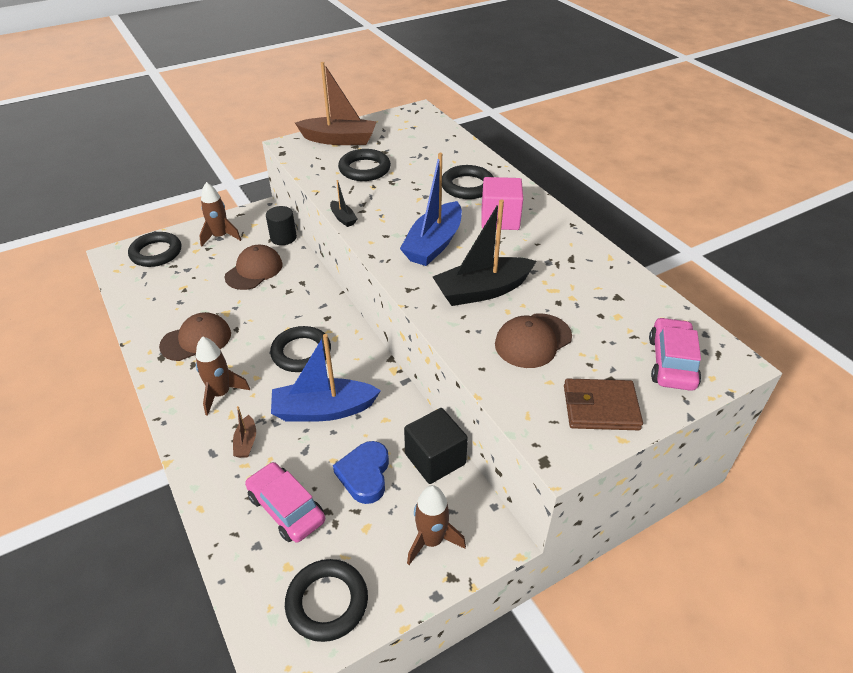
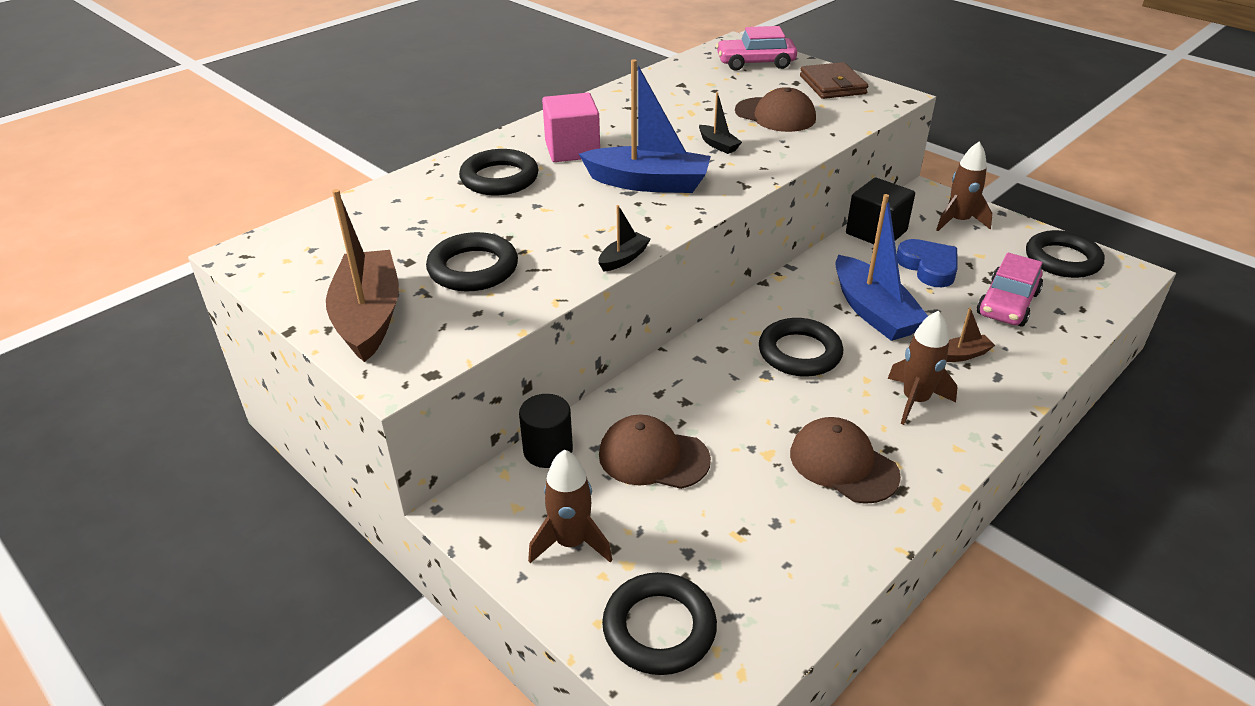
camera: 105 degrees left, 5 degrees down
(365, 475) = (928, 267): blue heart -> blue heart turned 105 degrees counterclockwise
(482, 291) = (718, 145): black boat -> black boat, size x0.45

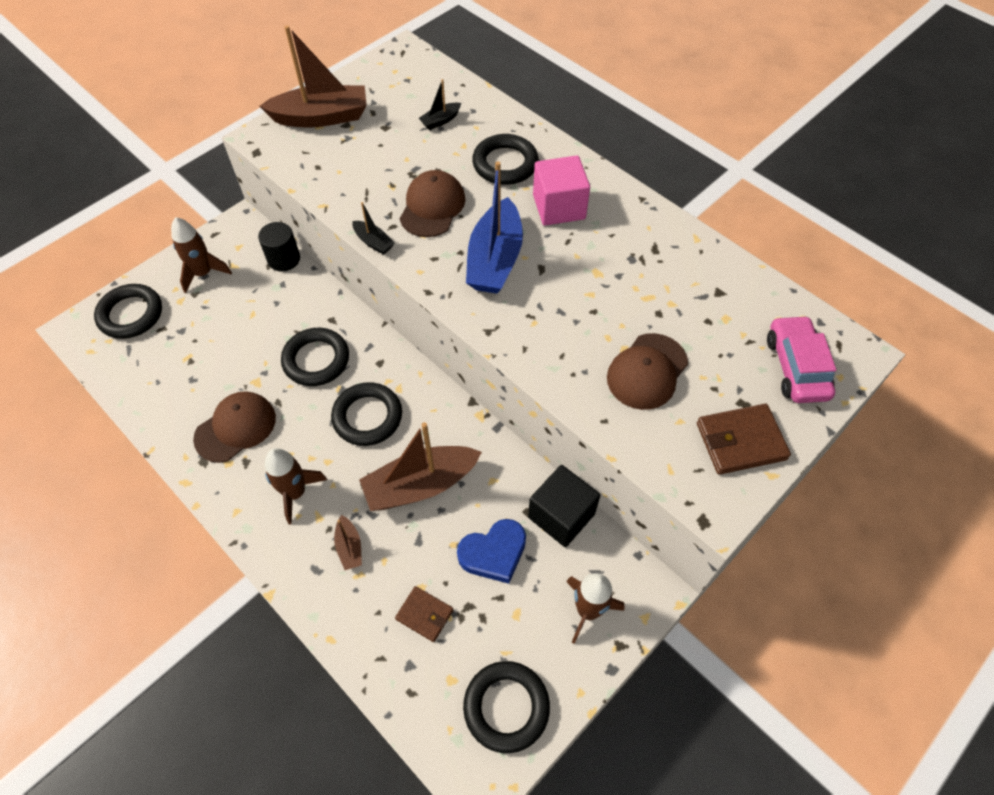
camera: 90 degrees right, 20 degrees up
(473, 268) = (371, 160): black ring -> black ring (316, 360)
(653, 457) = (266, 315): brown cap -> brown cap (432, 207)
(718, 145) = (571, 315): black boat -> black boat (440, 121)
(873, 312) = (420, 485): blue boat -> brown boat
(1007, 304) = (424, 614): pink car -> brown wallet

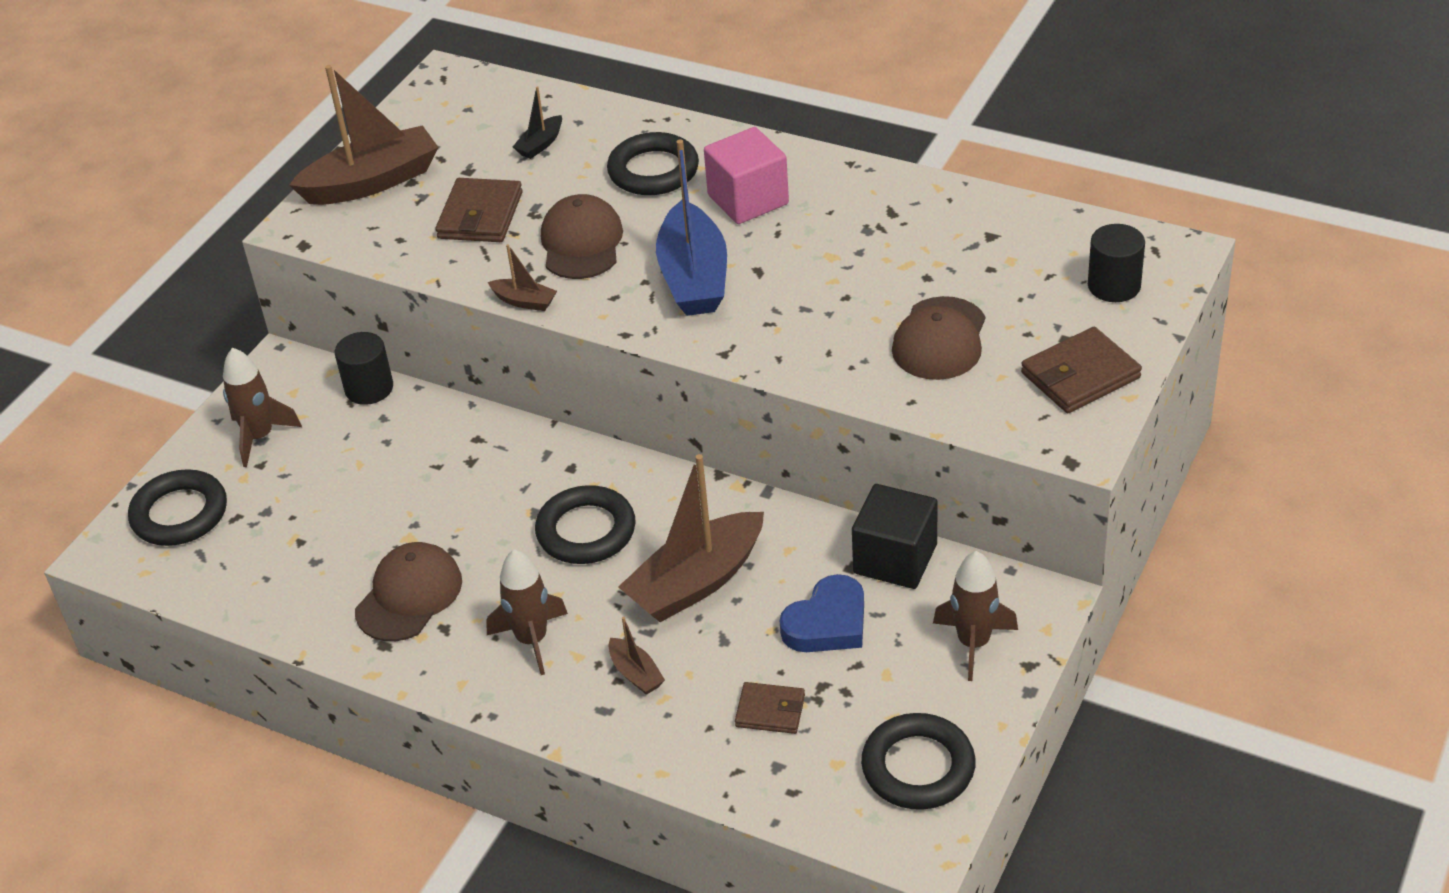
camera: 15 degrees left, 15 degrees down
(316, 360) = (480, 489): black ring -> none
(373, 242) = (524, 301): black boat -> brown boat
(377, 164) = (480, 215): none -> brown wallet
(796, 367) = (1114, 286): pink car -> black cylinder

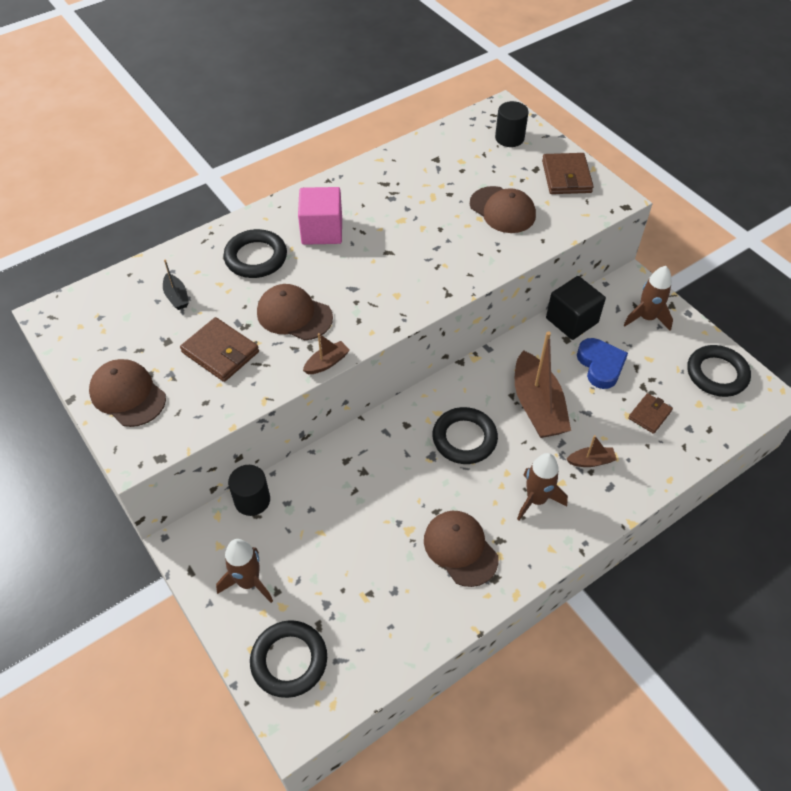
camera: 65 degrees left, 10 degrees up
(372, 182) = (127, 395): brown boat -> brown cap
(694, 277) = (371, 280): blue boat -> none

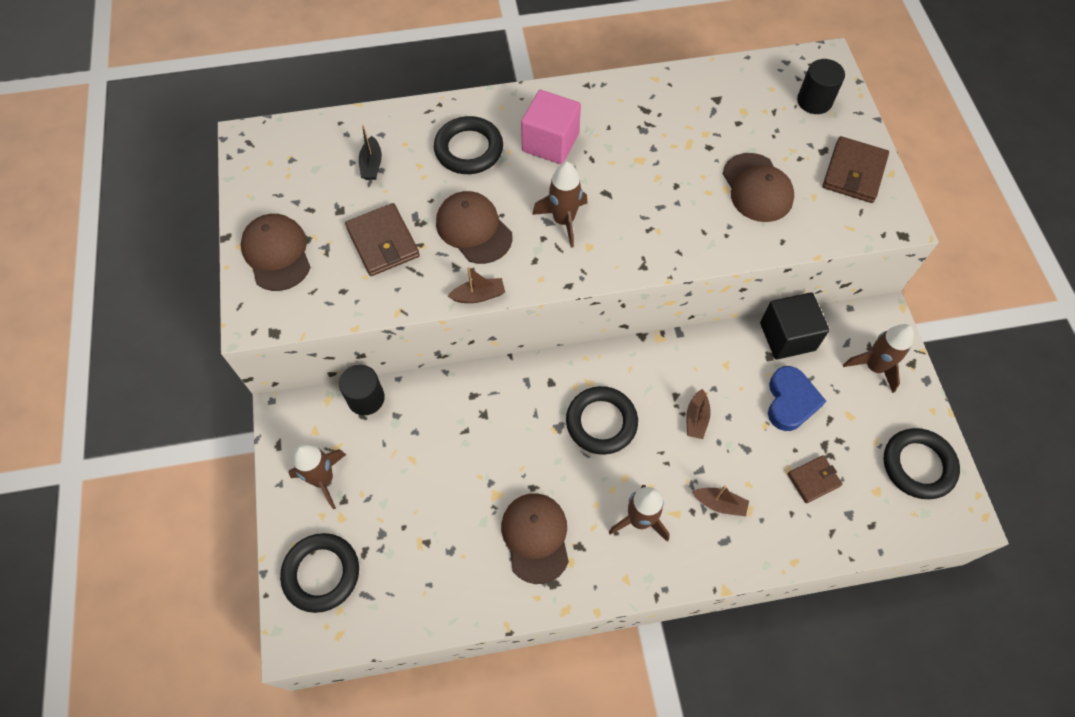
camera: 25 degrees right, 10 degrees up
(365, 283) = (563, 220): none -> brown rocket
(537, 406) = (696, 419): brown boat -> brown boat, size x0.45

